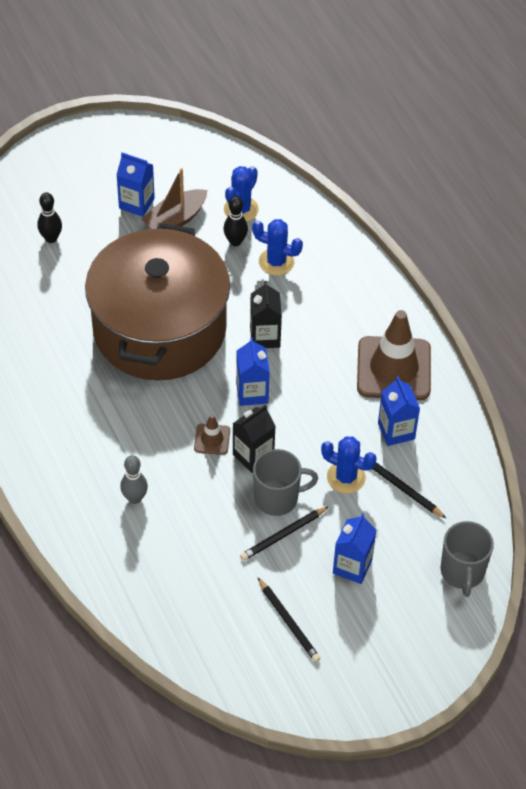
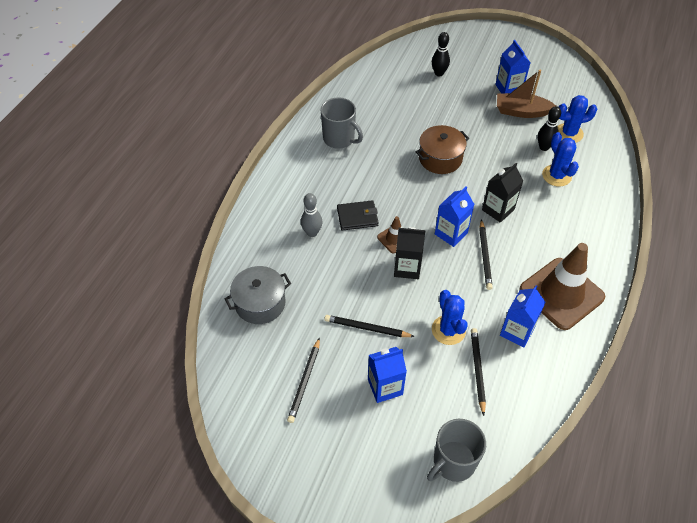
camera: 50 degrees right, 0 degrees up
(156, 448) = (357, 217): none -> black wallet
(159, 329) = (440, 158): brown pot -> brown pot, size x0.42
(171, 598) = (260, 303): none -> grey pot
(278, 498) = (391, 304): grey mug -> grey mug (339, 139)
(302, 389) = (485, 256): none -> black pencil

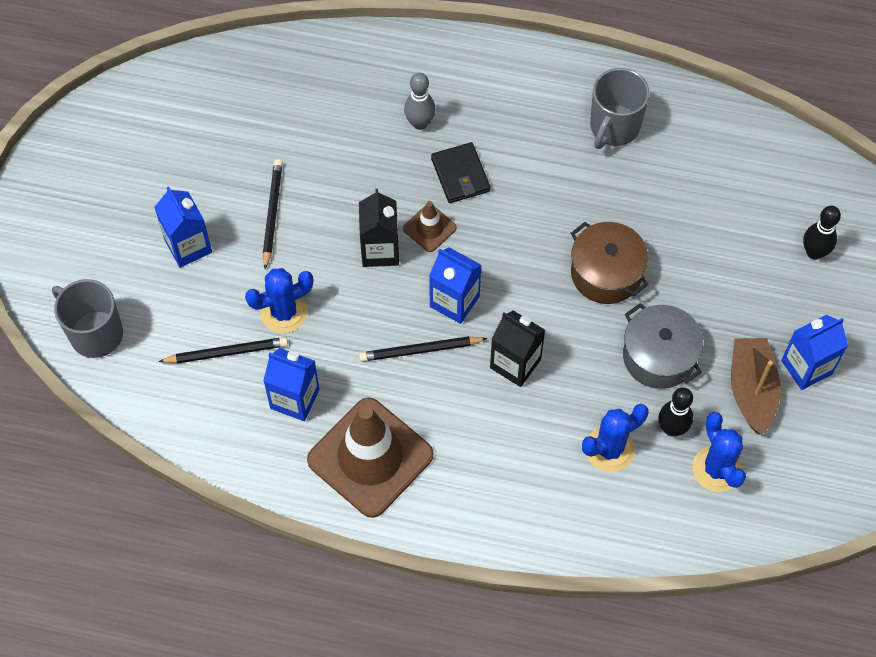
camera: 80 degrees right, 10 degrees up
(260, 303) = (291, 85): grey pot -> grey pot (659, 356)
(304, 381) = (184, 156): black pencil -> none

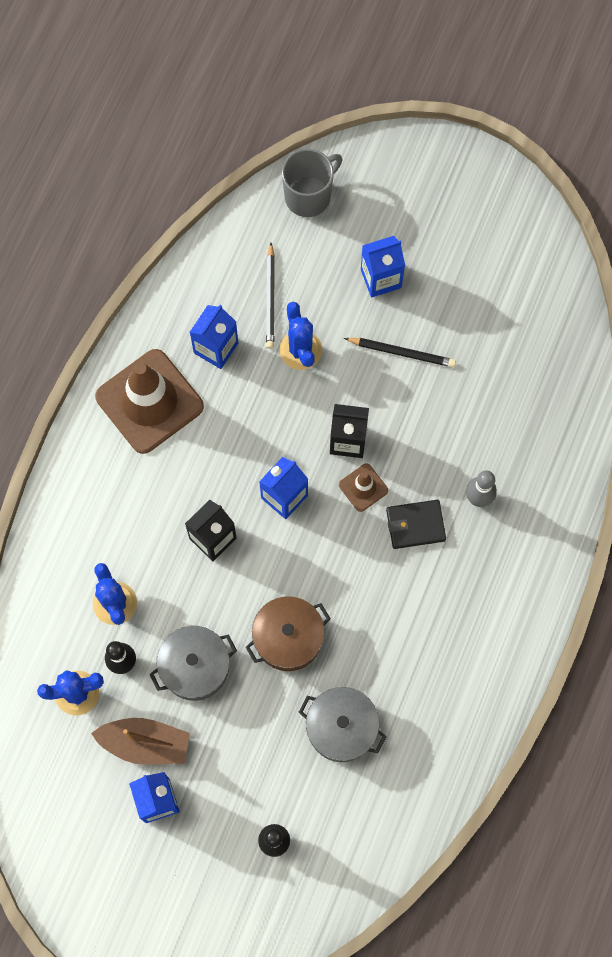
camera: 100 degrees right, 10 degrees up
(420, 350) = (241, 459): black pencil -> none
(614, 127) = (445, 680): grey mug -> none
(685, 210) = (341, 728): none -> grey pot

